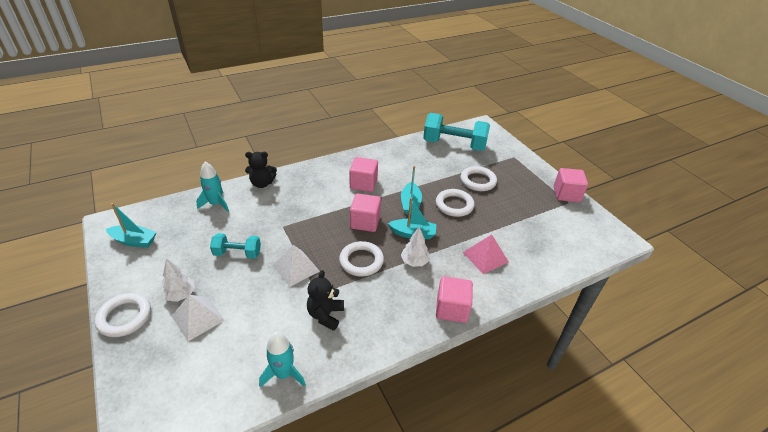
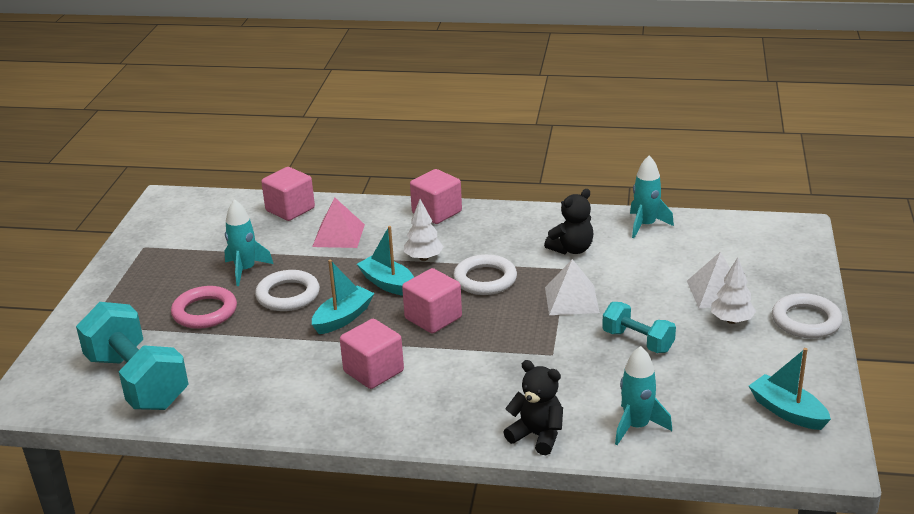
camera: 140 degrees left, 10 degrees down
(478, 181) = (205, 312): white ring -> pink ring
(497, 210) = (245, 270): none -> turquoise rocket
(566, 194) = (126, 255): pink cube -> pink cube (290, 209)

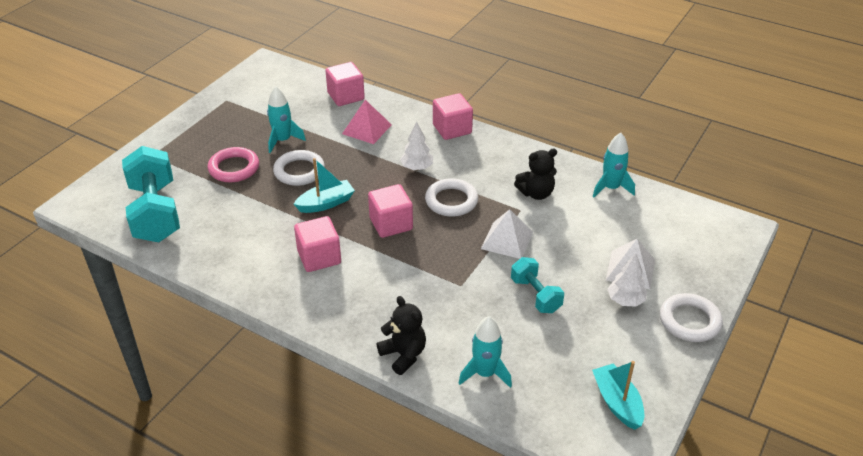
camera: 20 degrees right, 10 degrees up
(388, 284) = (376, 183): turquoise boat -> none

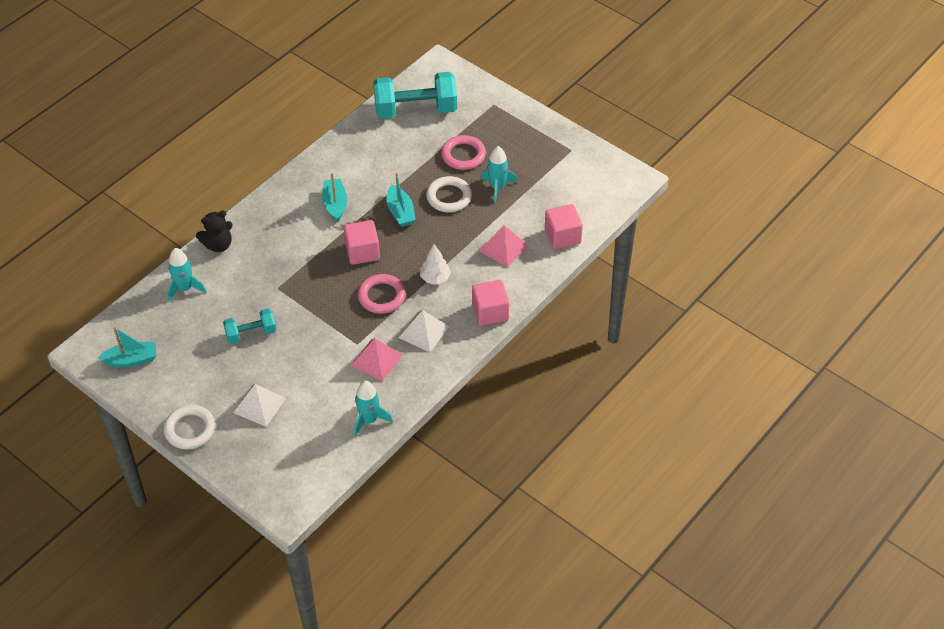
camera: 100 degrees right, 10 degrees up
(319, 257) = (335, 204): pink cube -> turquoise boat
(451, 201) = (382, 296): white ring -> pink ring
(507, 240) = (320, 327): white pyramid -> white pyramid (423, 332)
(536, 193) = (376, 360): black teddy bear -> pink pyramid
(625, 300) = (226, 392): white tree -> none

